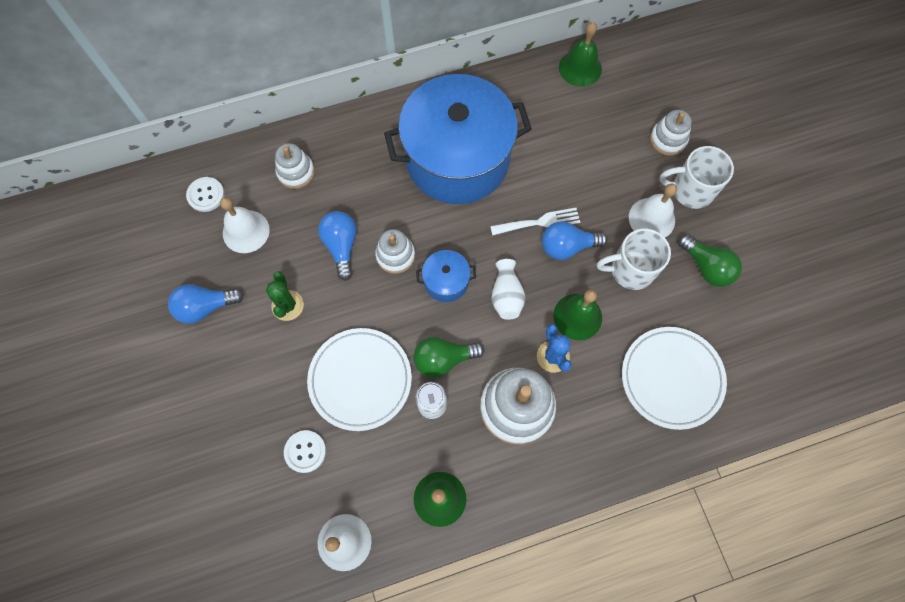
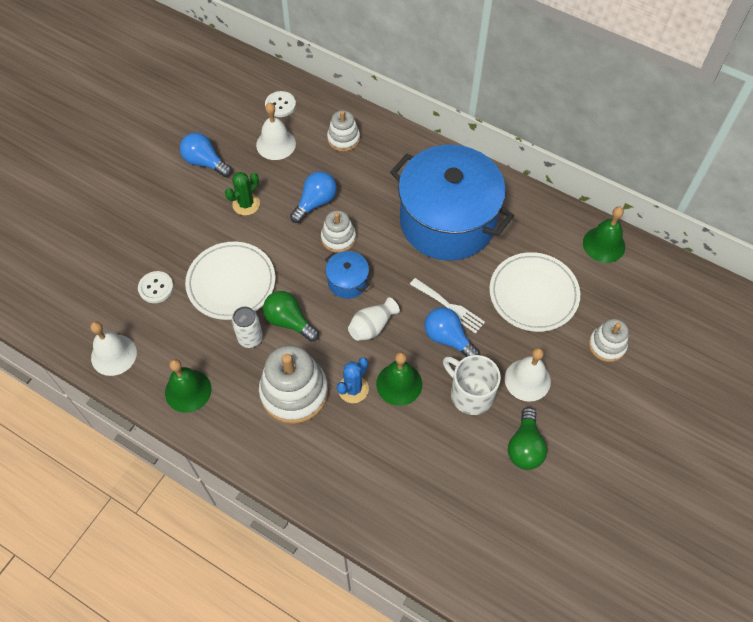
camera: 50 degrees right, 10 degrees down
(671, 378) = (409, 483): white plate -> white plate (533, 294)
(690, 190) = (580, 391): white mug -> none

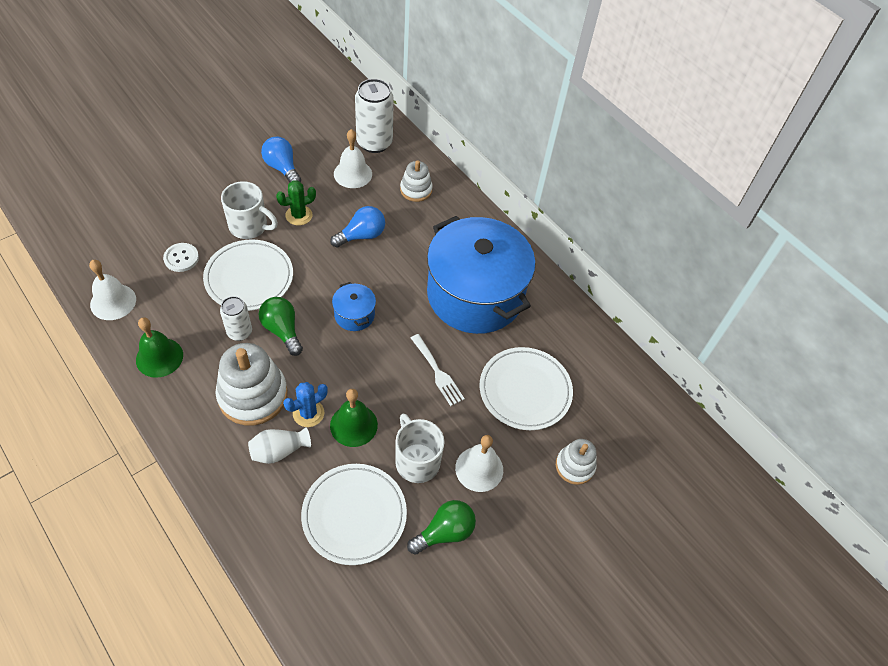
camera: 15 degrees right, 5 degrees down
(204, 232) = (249, 226): none -> white mug
(280, 105) = (374, 143): white button -> white can
(338, 238) = (366, 273): white stacking toy -> none
(372, 326) = (355, 363): white vase -> white vase (279, 451)
(440, 463) = (354, 515): none -> white plate
(448, 338) = (421, 401): blue light bulb -> none
(525, 447) = (444, 532): green light bulb -> green light bulb turned 150 degrees counterclockwise
(604, 244) = (617, 370): green bell -> none

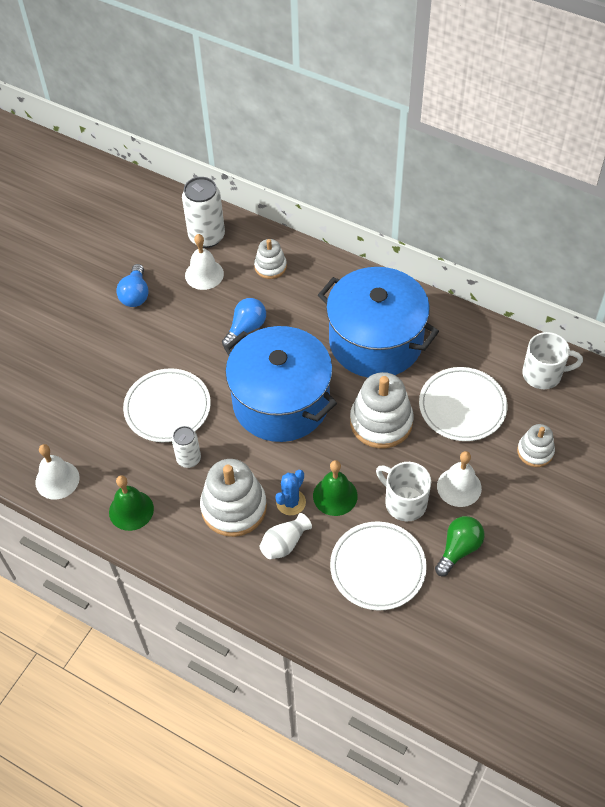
camera: 15 degrees left, 0 degrees up
(181, 258) = (94, 415): white button -> none
(249, 226) = (139, 361): white mug -> white mug (543, 374)
(282, 168) = (135, 294): blue light bulb -> blue light bulb turned 120 degrees counterclockwise
(282, 330) = (226, 442): green light bulb -> none
(299, 215) = (178, 333): green cactus -> none
(354, 315) = (281, 402): blue pot -> blue pot, size x2.48
(438, 372) = (381, 422): white fork -> white stacking toy

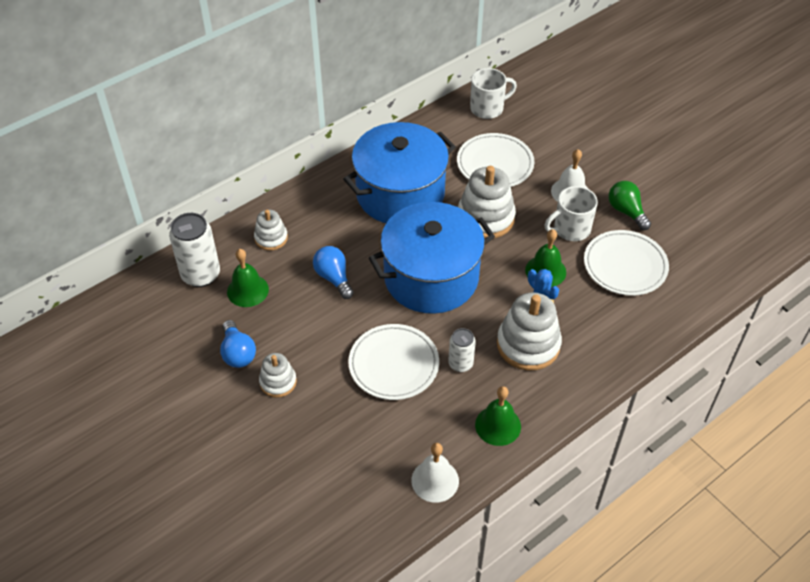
camera: 70 degrees left, 5 degrees down
(135, 294) = (238, 353): blue light bulb -> blue light bulb turned 45 degrees clockwise
(204, 274) = (247, 290): white bell -> green bell
(284, 543) = (579, 320): white vase -> none
(535, 451) = (557, 138): white stacking toy -> white stacking toy (278, 382)
(543, 374) = (488, 108): white mug -> white mug turned 45 degrees clockwise

